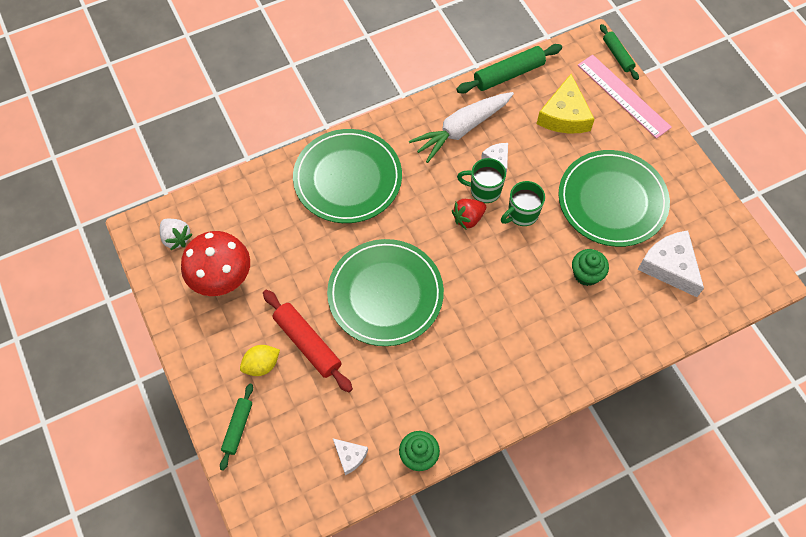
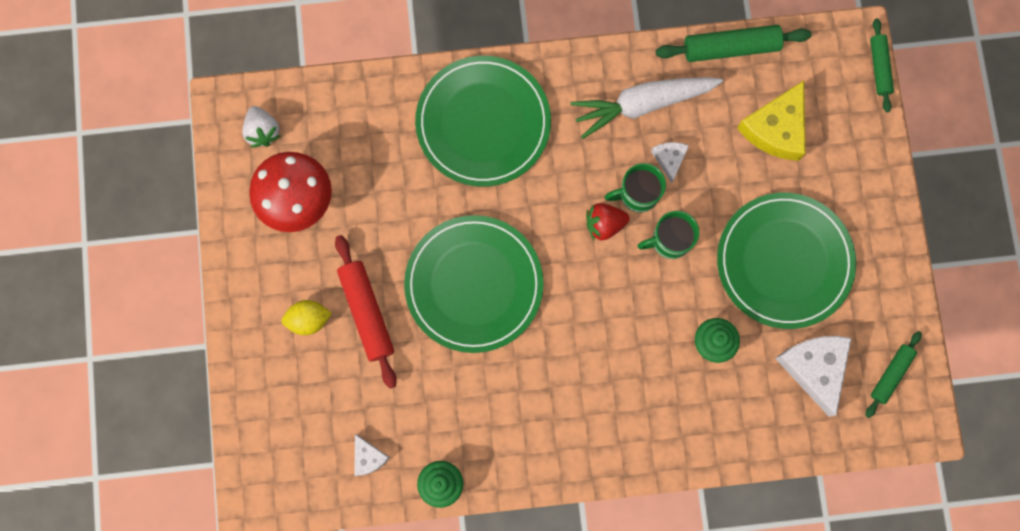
camera: 20 degrees right, 15 degrees up
(238, 428) = (261, 382): green rolling pin -> green rolling pin (891, 374)
(484, 190) = (637, 195): green mug -> green mug turned 45 degrees counterclockwise
(623, 96) = (860, 127): pink ruler -> none

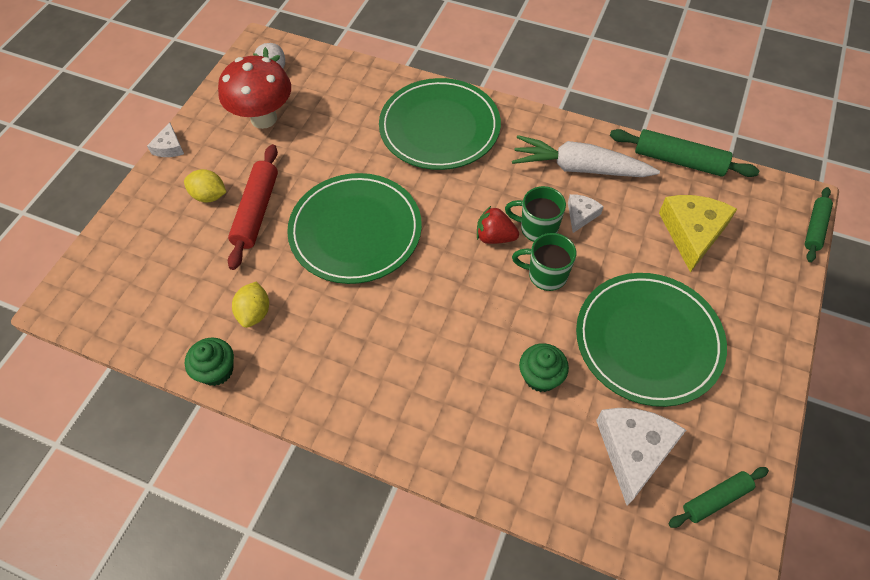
camera: 30 degrees right, 20 degrees down
(368, 457) = (174, 317): white cheese -> white cheese (169, 147)
(437, 414) = (255, 313): none -> yellow lemon
(776, 128) = (692, 233): yellow cheese -> yellow cheese turned 135 degrees clockwise

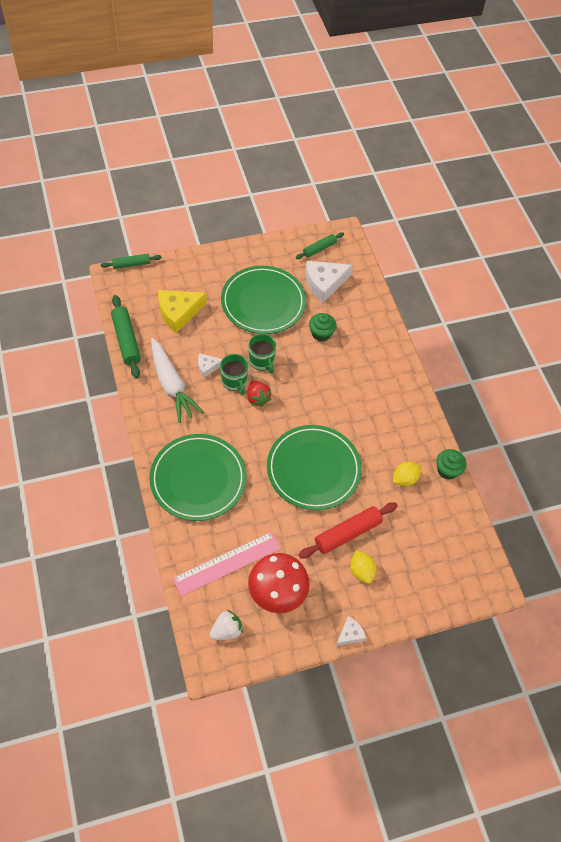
camera: 135 degrees left, 0 degrees up
(331, 101) = (227, 563): none -> pink ruler
(715, 499) = (319, 249): green rolling pin -> green rolling pin turned 60 degrees counterclockwise

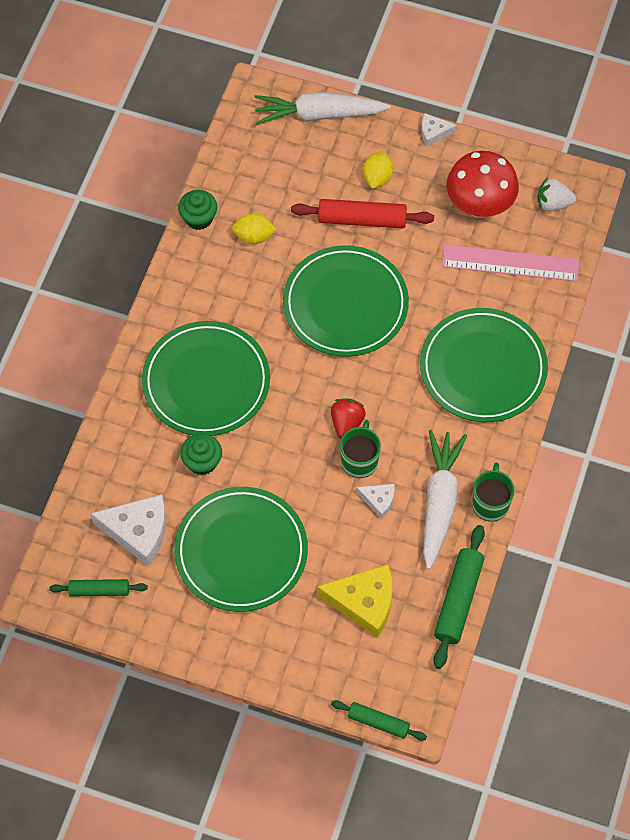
camera: 140 degrees left, 5 degrees up
(262, 362) = (306, 467): green mug -> green mug (490, 503)
(356, 376) = (206, 381): none -> green plate
(438, 595) = (319, 114): none -> white carrot

